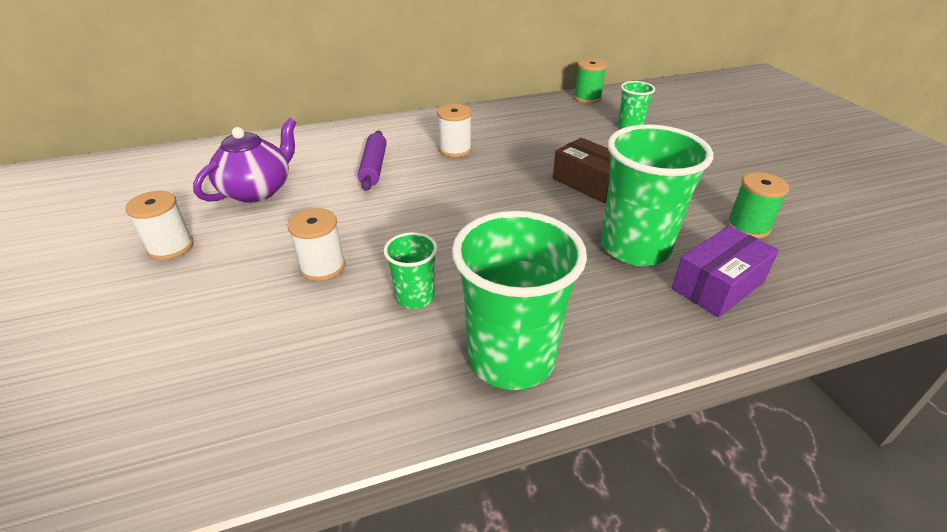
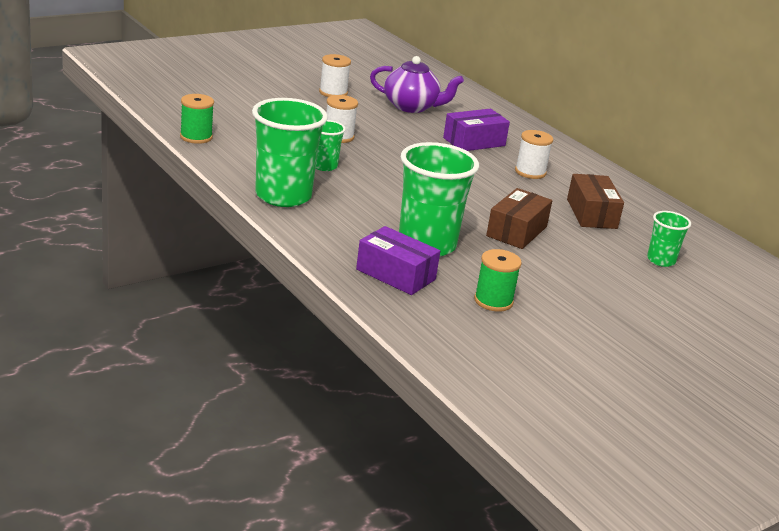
camera: 70 degrees right, 10 degrees down
(373, 167) = (474, 142): purple rolling pin -> purple box
(546, 137) = (591, 214): none -> brown box
(587, 98) = (715, 240): green spool -> green spool (196, 137)

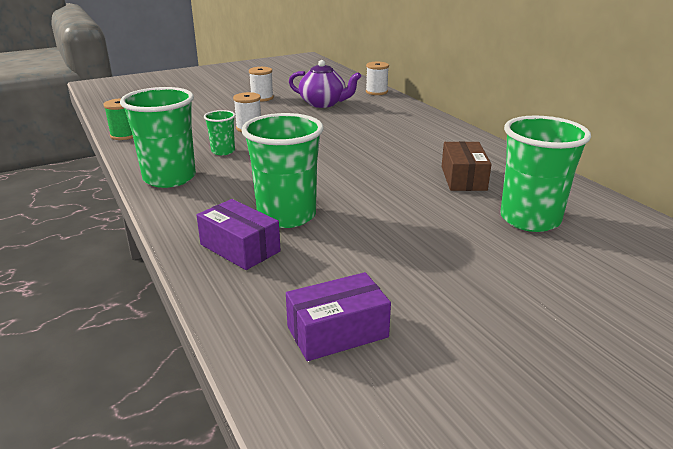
camera: 10 degrees right, 0 degrees up
(474, 142) = (368, 125): purple box -> purple box (337, 332)
(493, 301) = (335, 273): green spool -> none
(516, 231) = (383, 198): brown box -> none
(530, 172) = (412, 146): white spool -> white spool (376, 92)
(661, 260) = (530, 219): green cup -> green cup, size x1.98

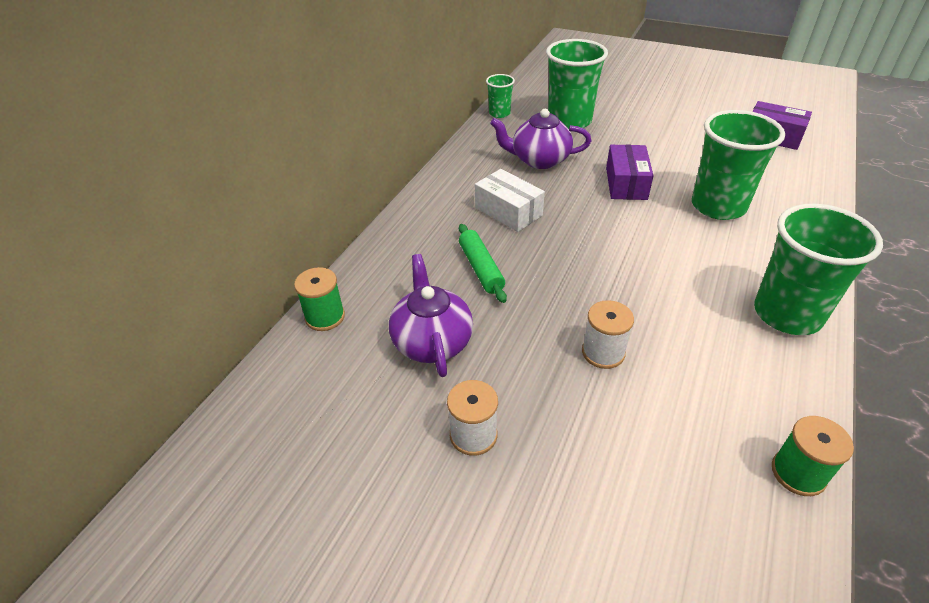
camera: 125 degrees left, 15 degrees up
(223, 151) = (687, 323): green cup -> green cup (499, 113)
(240, 248) = (782, 202): purple box -> purple box (626, 183)
(358, 124) = (481, 268): none -> green rolling pin
(376, 92) = (325, 317): white spool -> green spool
(403, 146) = (508, 211): none -> white box
(463, 178) = (539, 160): brown box -> purple teapot

